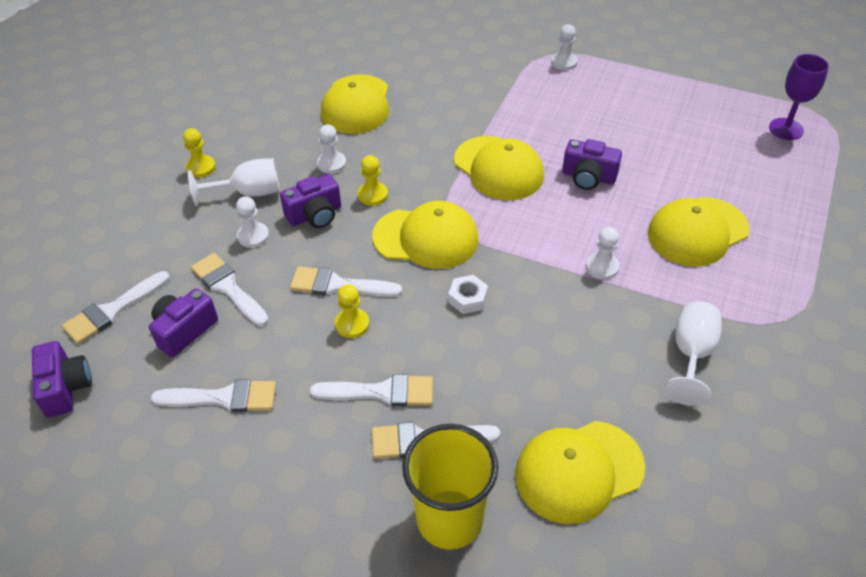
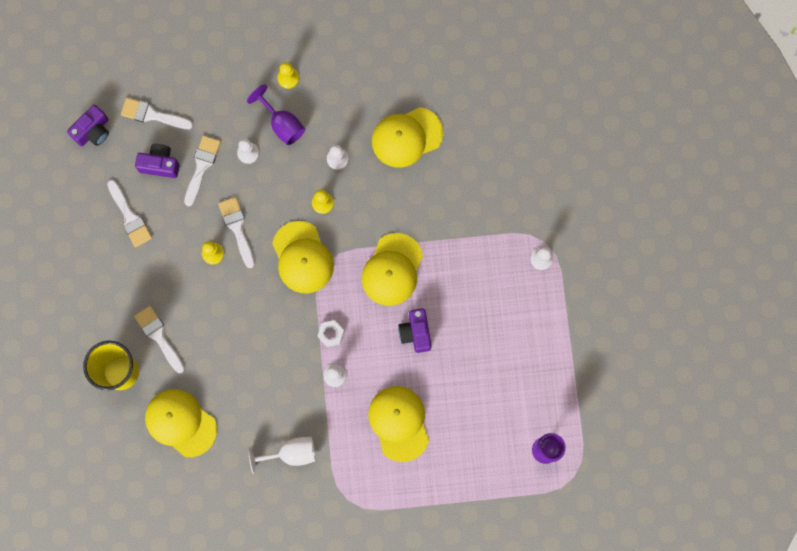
camera: 60 degrees right, 30 degrees up
(249, 193) = (282, 124): white goblet -> purple goblet
(315, 215) = (286, 178): purple camera -> none
(381, 392) = (176, 297): white brush -> none
(468, 298) = (266, 308): white nut -> white nut (331, 334)
(697, 231) = (399, 423): yellow cap -> yellow cap turned 45 degrees clockwise

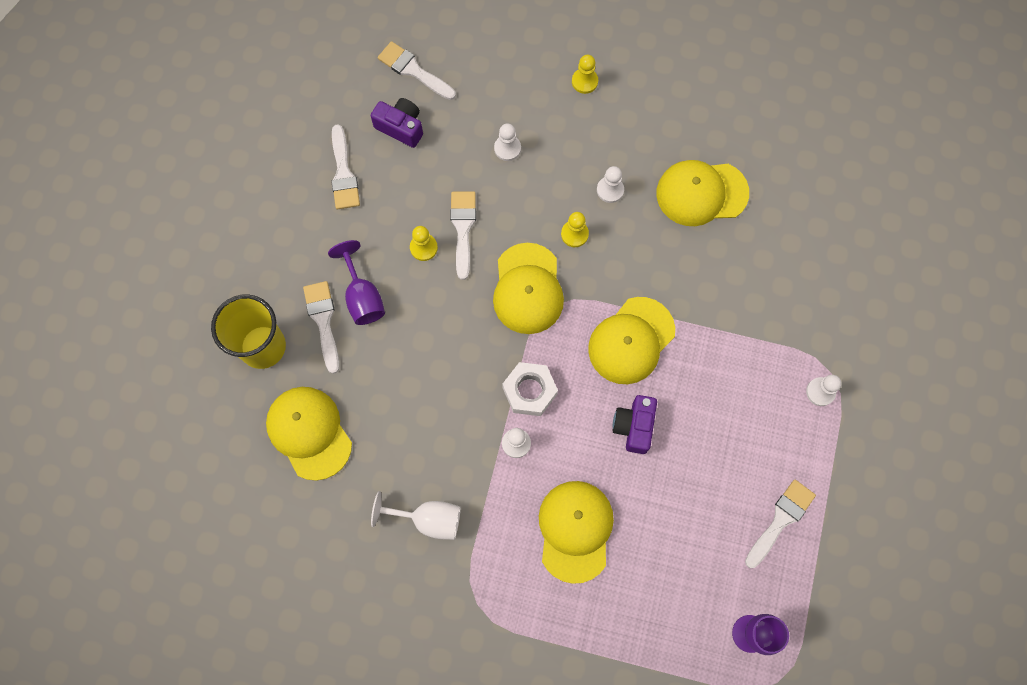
camera: 20 degrees right, 5 degrees down
(93, 131) = (339, 66): purple camera -> none
(202, 166) = (448, 145): white brush -> white brush (781, 520)
(282, 124) = (559, 130): purple goblet -> purple goblet (362, 297)
(331, 334) = (529, 391): white nut -> white nut, size x1.57

